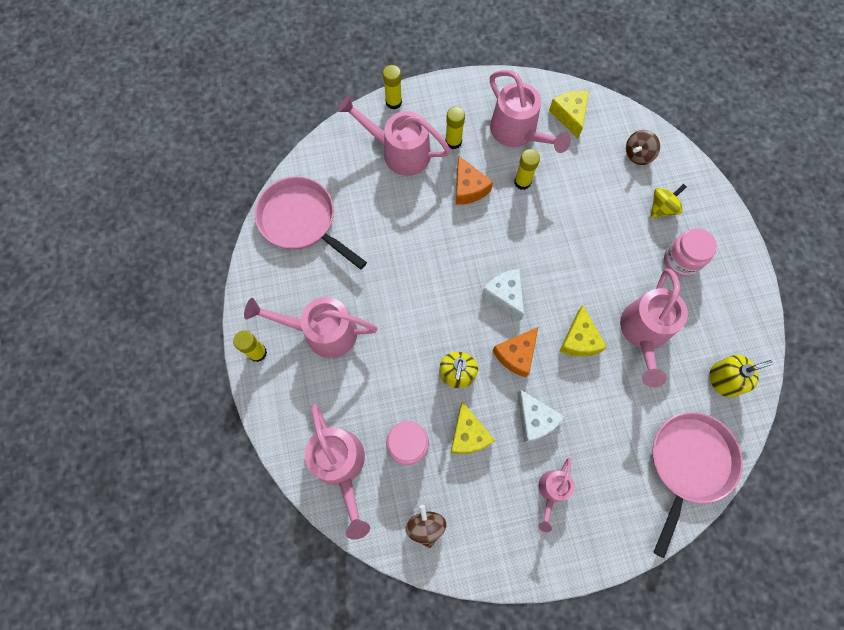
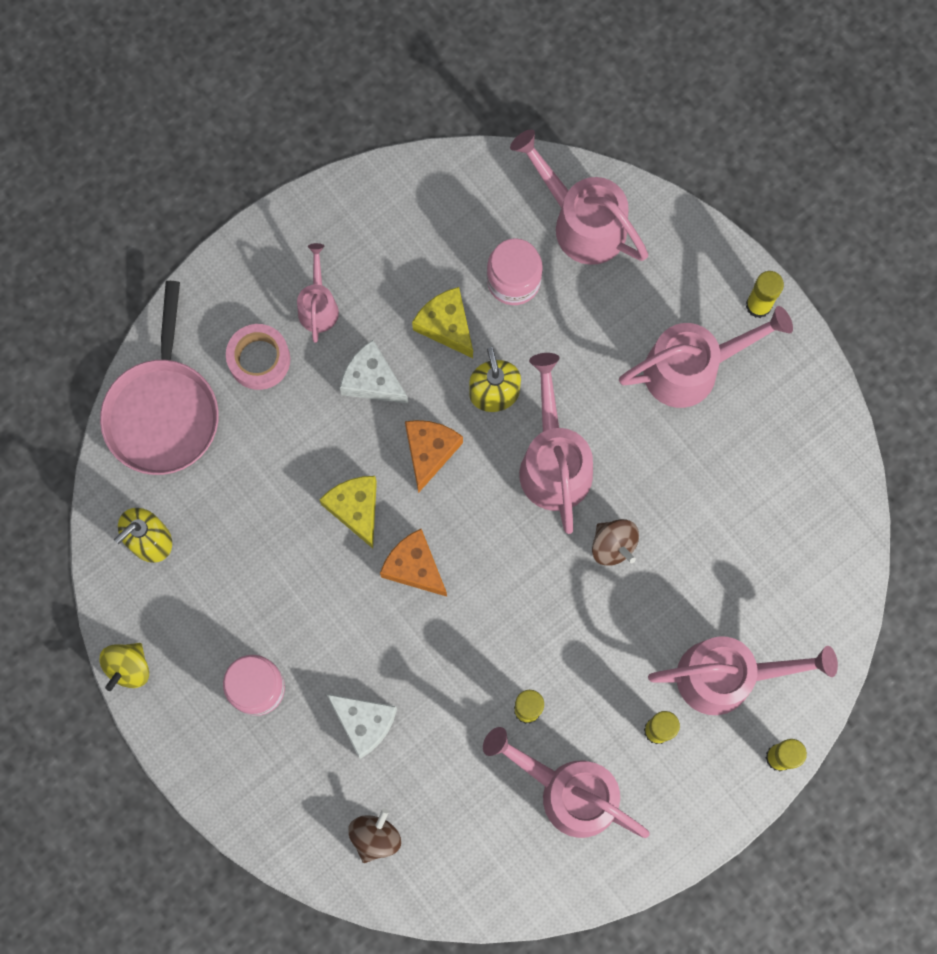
camera: 155 degrees right, 5 degrees up
(301, 221) = (806, 505): pink pan -> none
(425, 526) = (449, 202): brown spinning top -> brown spinning top (613, 545)
(468, 188) = (599, 663): orange cheese -> orange cheese (414, 567)
(505, 295) = (478, 526): white cheese -> white cheese (364, 723)
(569, 115) = (504, 859): yellow cheese -> none
(608, 470) = (259, 359): none -> pink tape
(643, 333) = (274, 556): pink watering can -> pink watering can (554, 461)
(662, 208) = (310, 761): yellow spinning top -> yellow spinning top (128, 668)

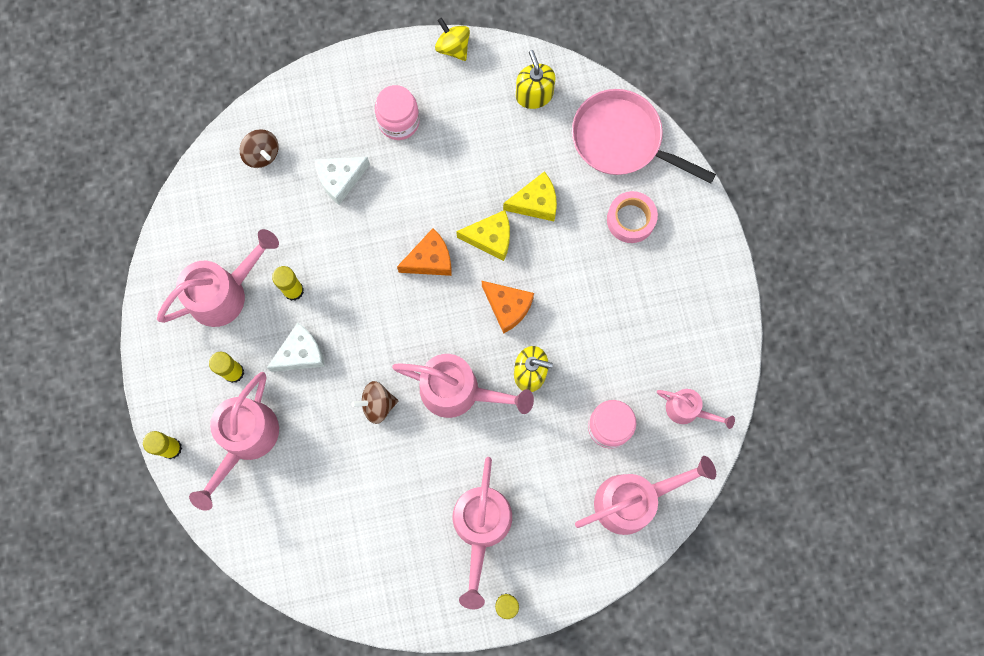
camera: 115 degrees right, 0 degrees up
(318, 305) = (653, 277): pink watering can -> pink watering can (687, 410)
(372, 380) = (579, 290): white cheese -> white cheese (301, 353)
(446, 325) = (597, 361): yellow cheese -> yellow cheese (535, 203)

